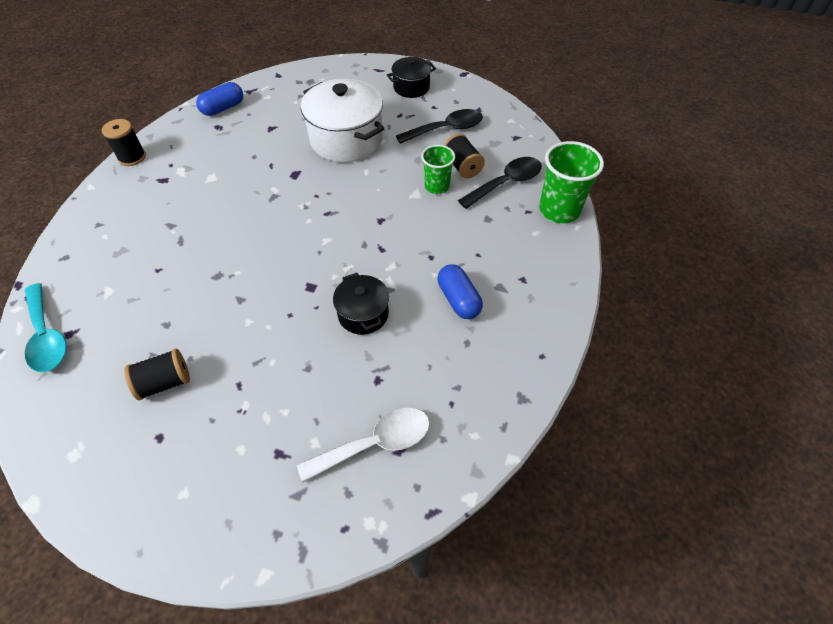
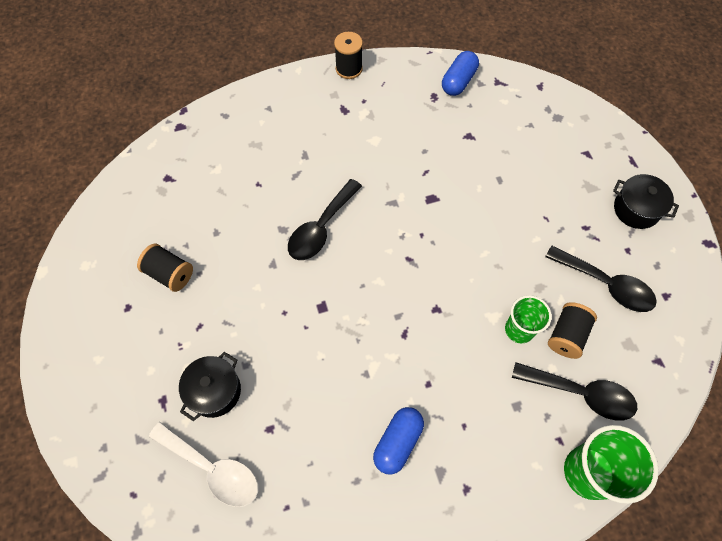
camera: 55 degrees right, 10 degrees up
(47, 336) = (156, 167): turquoise spoon -> none
(223, 108) = (458, 81): blue capsule -> blue capsule turned 75 degrees counterclockwise
(245, 250) = (321, 228): none -> black spoon
(346, 139) = (509, 206): white pot -> none
(363, 314) = (324, 370): black pot -> black pot (214, 391)

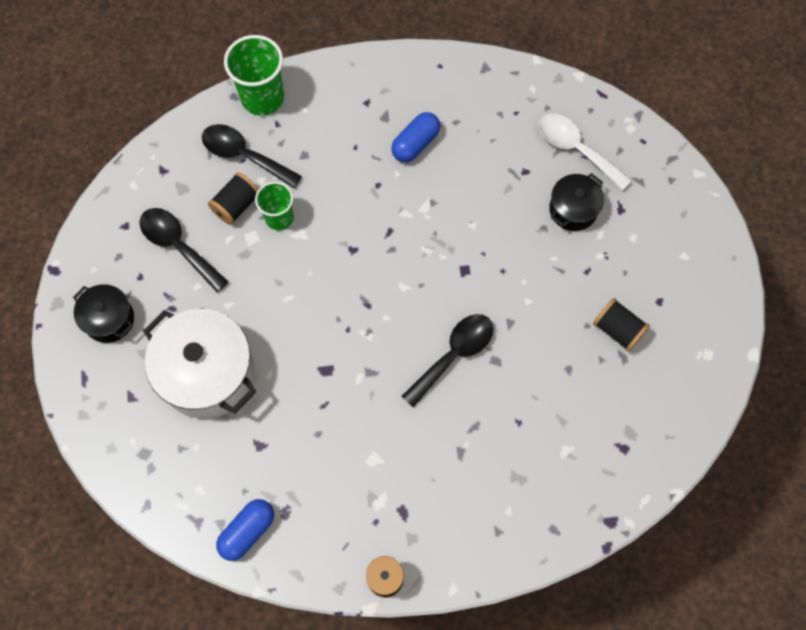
camera: 170 degrees left, 5 degrees up
(532, 180) = (207, 373): none -> white pot

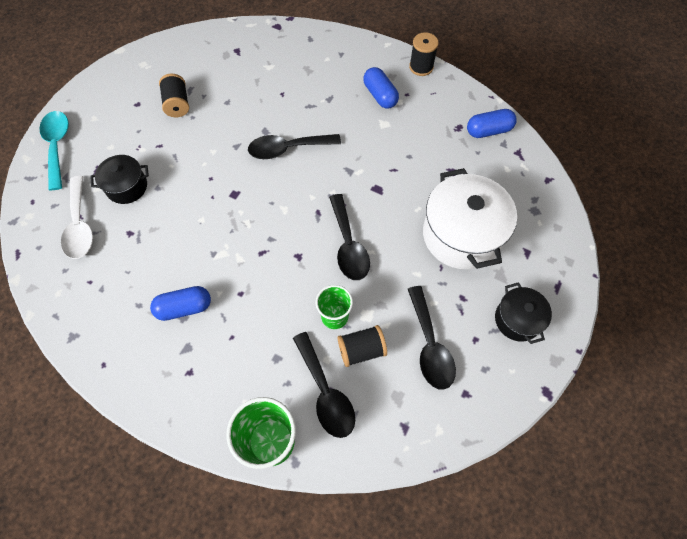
camera: 145 degrees left, 5 degrees down
(313, 290) = (348, 245): none -> black spoon
(405, 497) = (380, 95): none -> blue capsule
(683, 204) = (57, 146): none -> turquoise spoon

